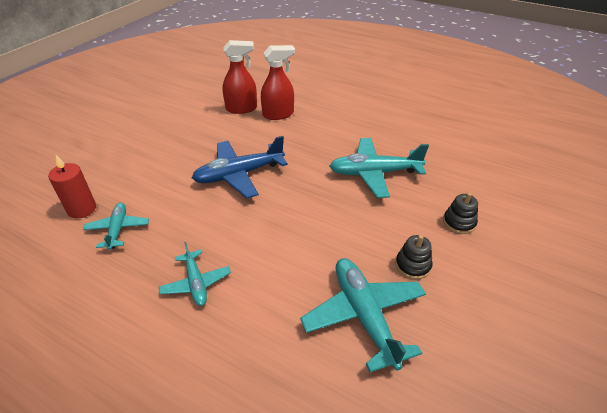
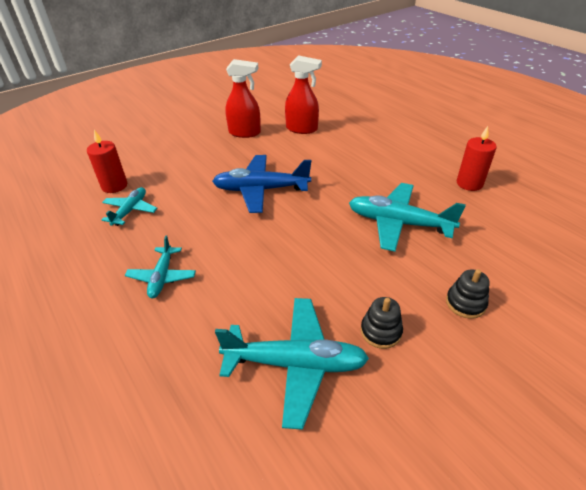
camera: 25 degrees right, 0 degrees up
(278, 114) = (334, 142): red spray bottle -> red spray bottle (245, 133)
(364, 315) = (295, 364): turquoise plane -> turquoise plane turned 90 degrees clockwise
(408, 126) = (469, 183): none -> red candle

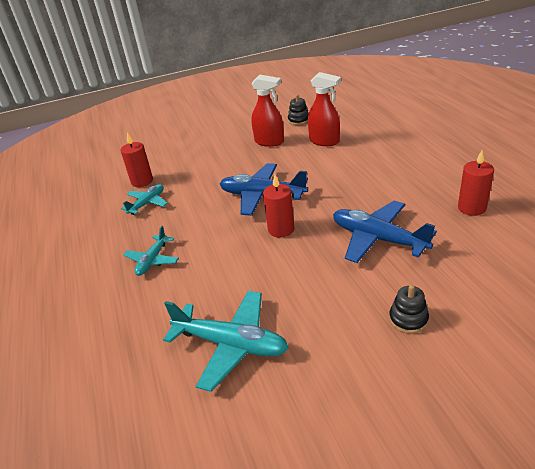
camera: 20 degrees right, 5 degrees down
(296, 224) = (281, 229): none -> red candle
(381, 331) = (316, 331): black stacking toy -> black stacking toy (298, 120)
(398, 223) = (378, 239): turquoise plane -> blue plane

